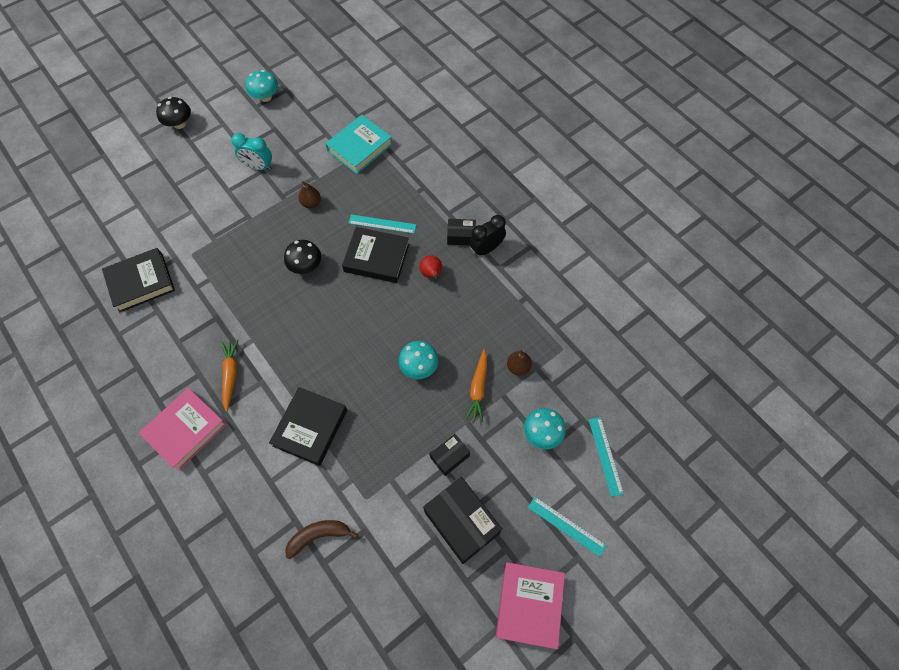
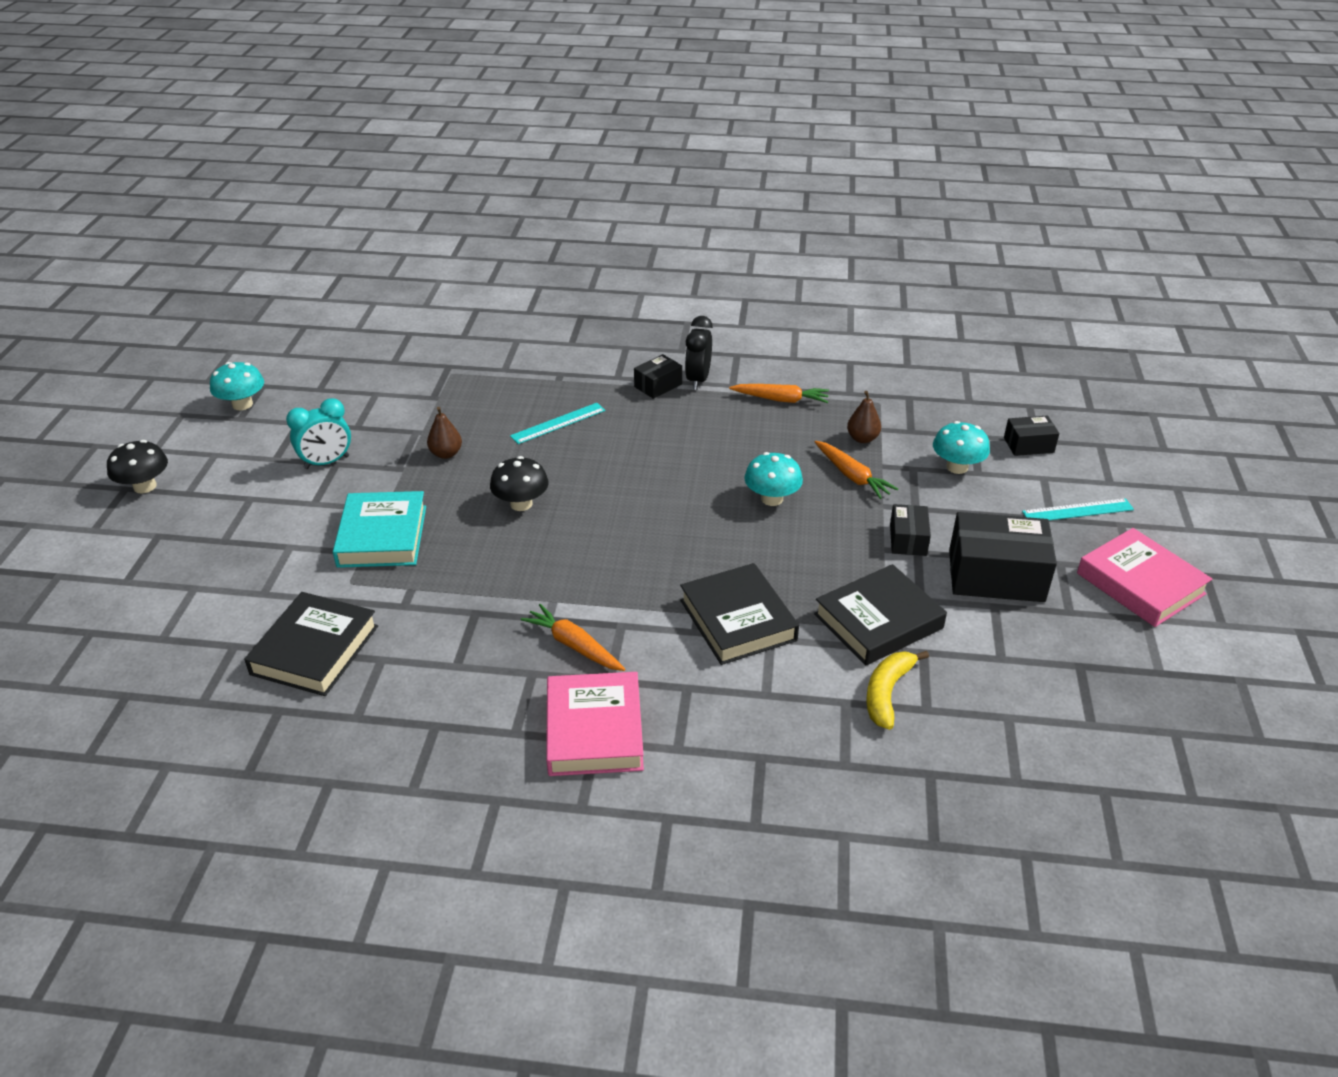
camera: 45 degrees left, 25 degrees down
(318, 536) = (887, 693): brown banana -> yellow banana
(360, 147) = (436, 383): turquoise book -> turquoise book (382, 536)
(376, 258) = (594, 450): black book -> black book (878, 621)
(431, 274) = (673, 428): red pear -> none
(511, 300) = (781, 399): none -> orange carrot
(605, 455) = (1028, 445): turquoise ruler -> black box

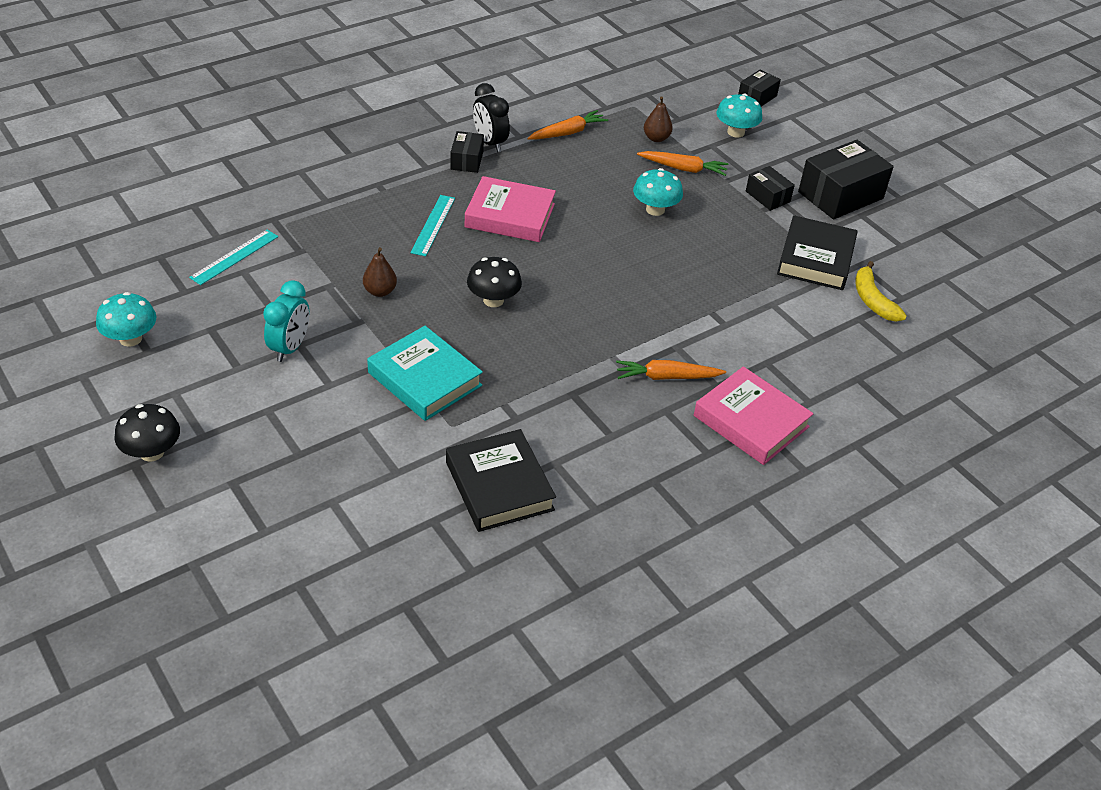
camera: 45 degrees left, 5 degrees up
(737, 620) = (740, 303): black book -> none
(1077, 510) = (833, 130): turquoise ruler -> turquoise ruler (234, 257)
(1140, 583) = (914, 161): pink book -> pink book (510, 215)

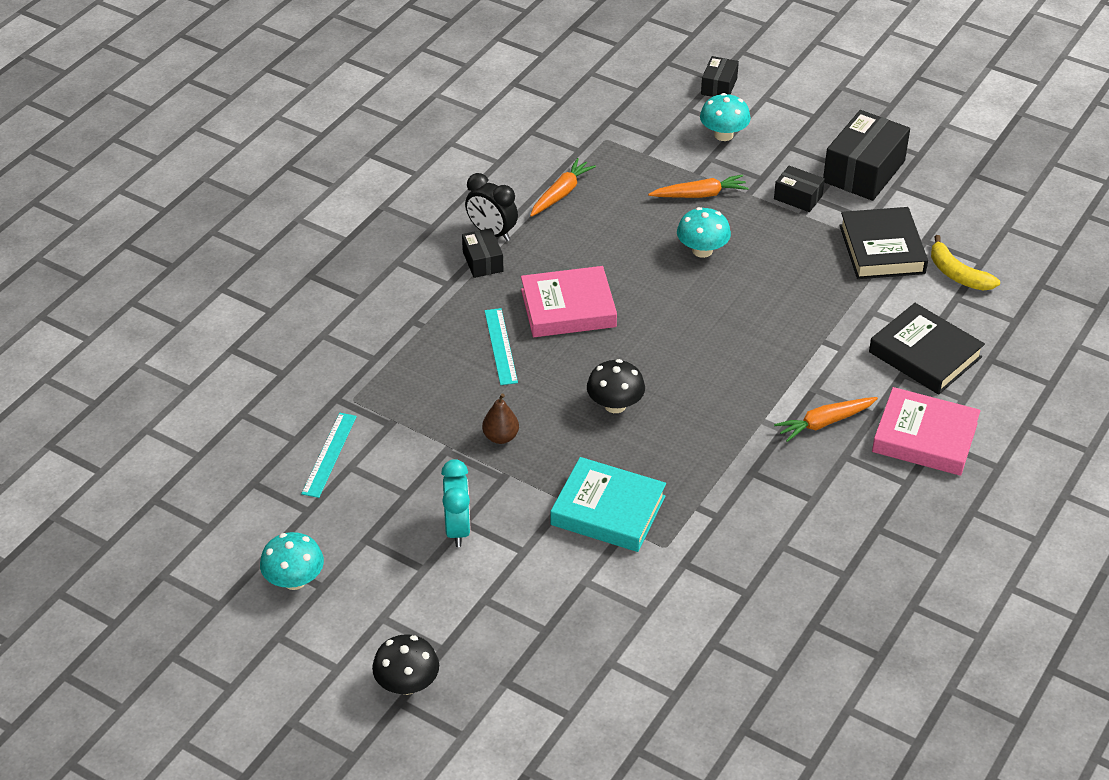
camera: 20 degrees left, 0 degrees up
(499, 486) = (747, 587): black book -> black book (925, 354)
(656, 138) = (651, 169): brown pear -> none

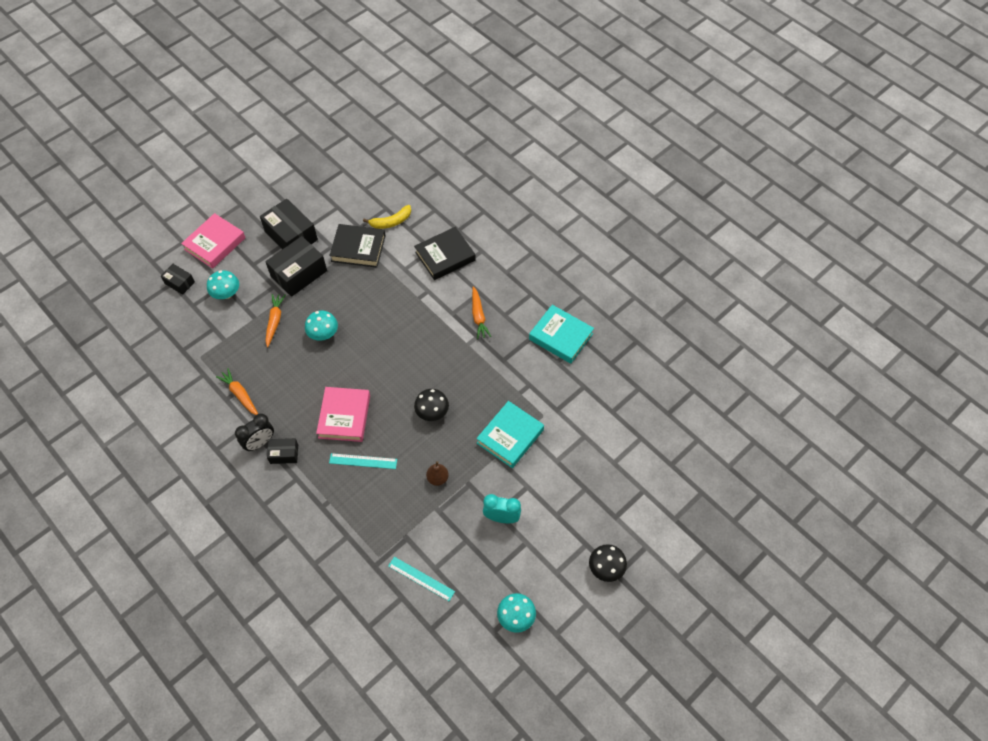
camera: 75 degrees left, 15 degrees up
(798, 197) = (299, 274): black box -> black box, size x1.89
(836, 541) = (560, 336): none -> turquoise book
(924, 437) = (503, 276): pink book -> pink book (215, 243)

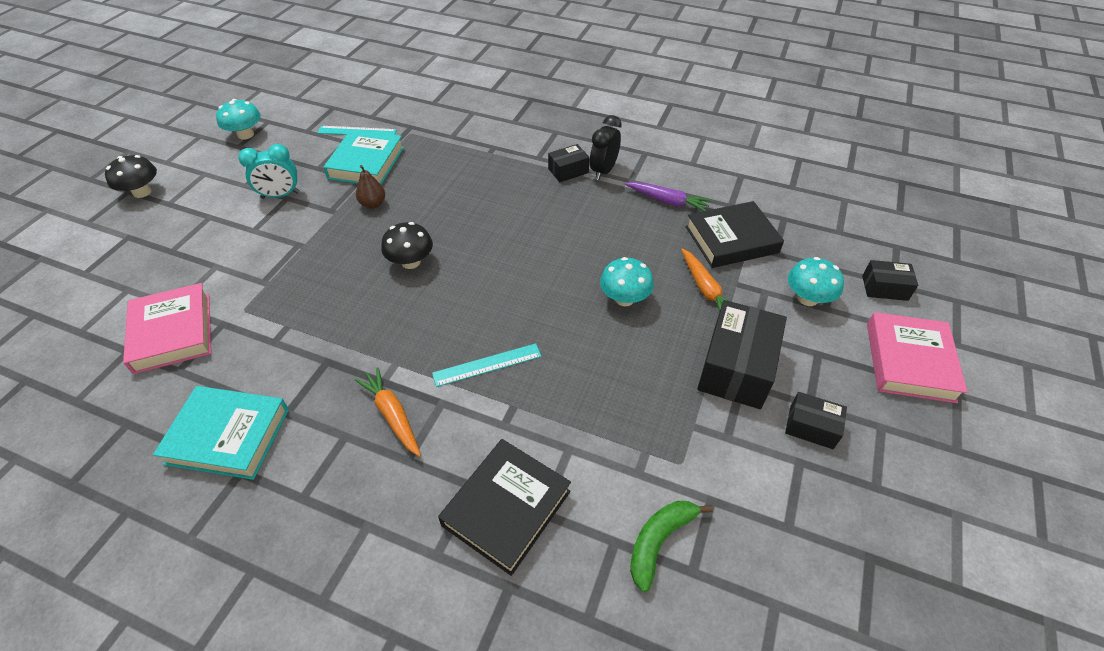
camera: 155 degrees right, 10 degrees down
(240, 395) = (667, 201): orange carrot -> purple carrot
(291, 236) = (811, 427): black box -> black box, size x0.53
(344, 416) = (524, 222): pink book -> pink book (173, 332)
(358, 248) = (678, 453): black book -> black book (731, 239)
(363, 461) = (473, 192): turquoise ruler -> turquoise ruler (487, 365)
(391, 222) = (659, 541): yellow banana -> green banana
(510, 436) = (289, 271): turquoise book -> turquoise book (366, 163)

